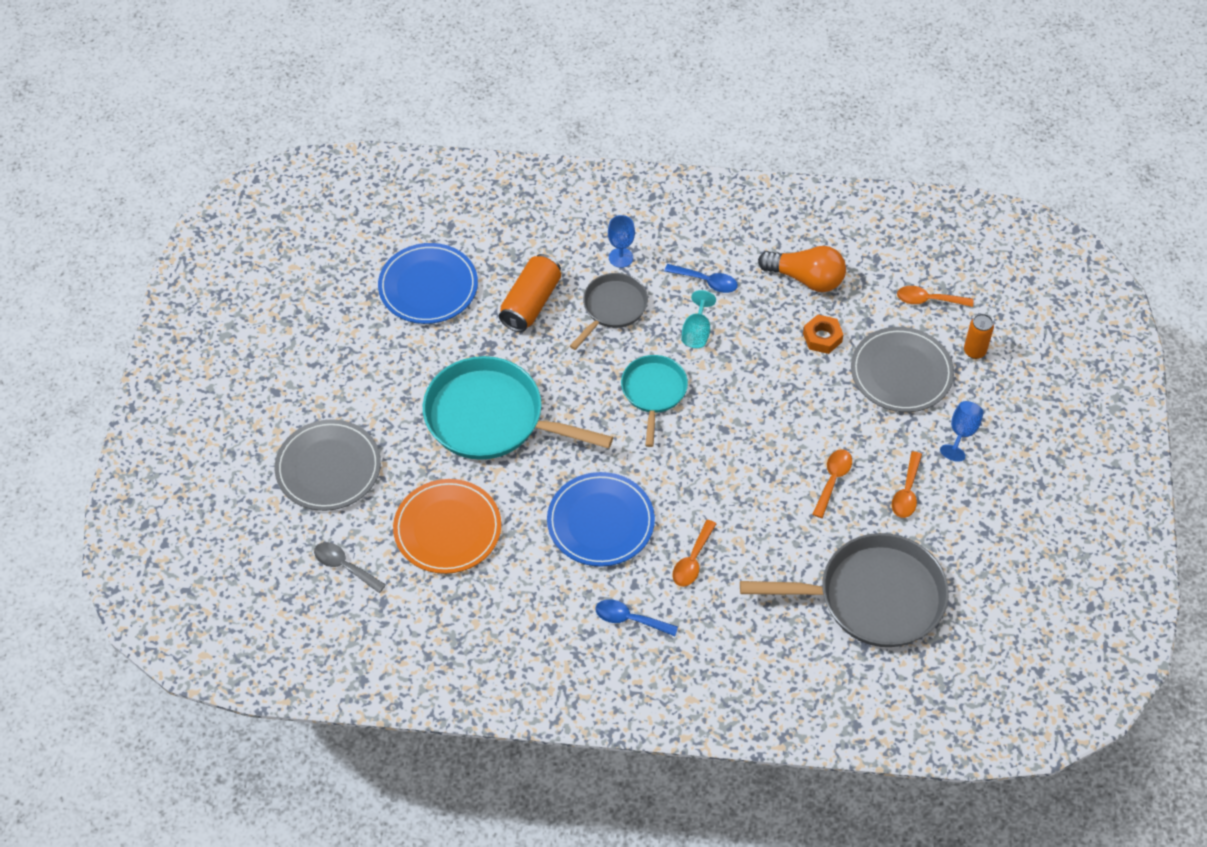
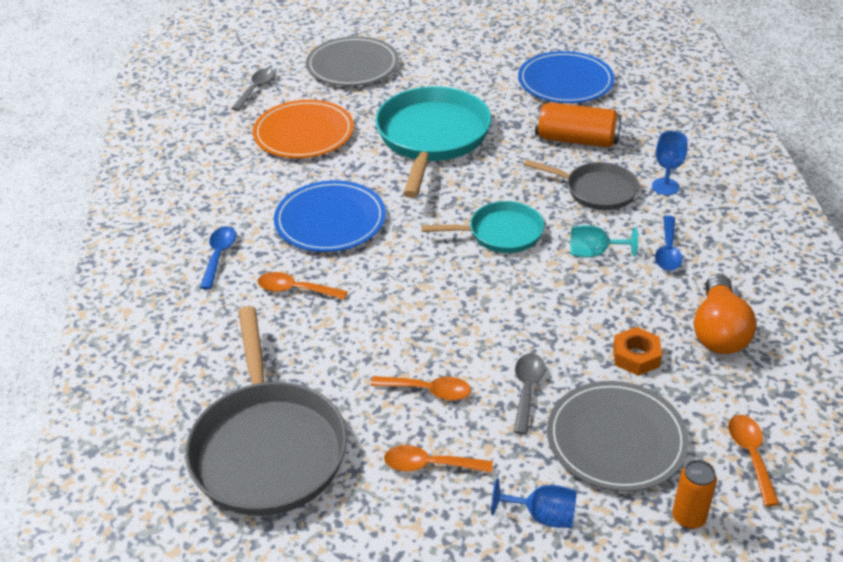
camera: 80 degrees right, 15 degrees down
(844, 415) = (527, 390): none -> grey spoon

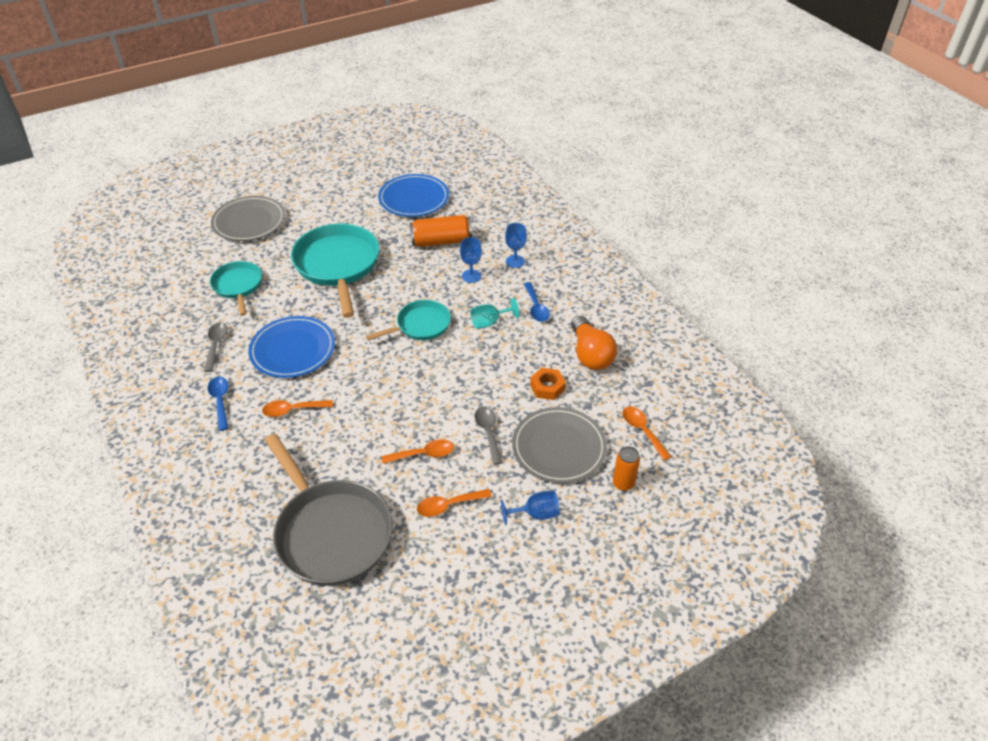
camera: 25 degrees left, 5 degrees up
(256, 89) = (181, 259): grey spoon -> grey spoon (216, 345)
(304, 133) = (238, 286): orange plate -> turquoise pan
(596, 190) = (471, 276): grey pan -> blue goblet

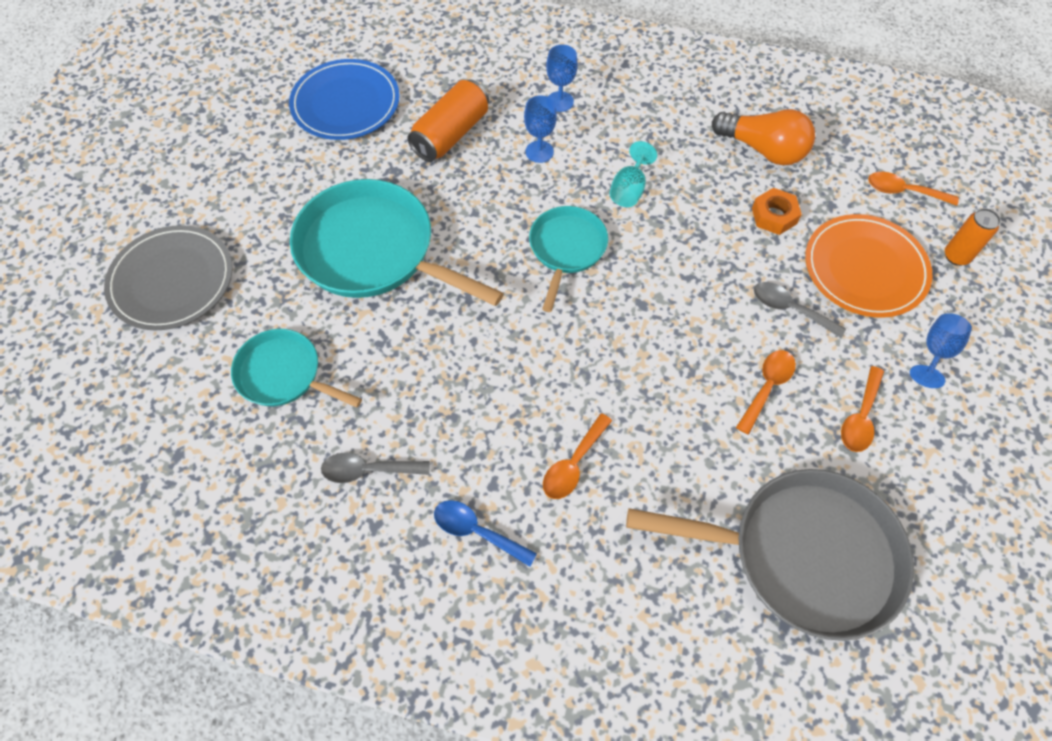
camera: 45 degrees left, 15 degrees up
(216, 345) = (368, 470): grey spoon -> grey spoon turned 45 degrees counterclockwise
(293, 349) = (469, 395): blue plate -> none
(536, 307) = (650, 138): blue spoon -> none
(559, 447) = (865, 268): grey plate -> orange plate

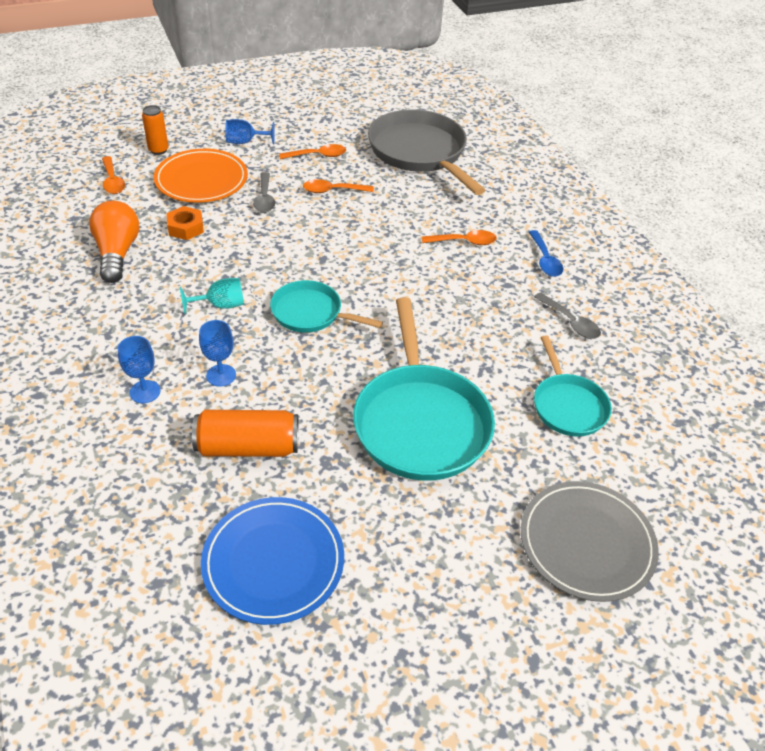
camera: 130 degrees left, 15 degrees down
(566, 249) = (311, 313): turquoise pan -> turquoise pan turned 45 degrees clockwise

